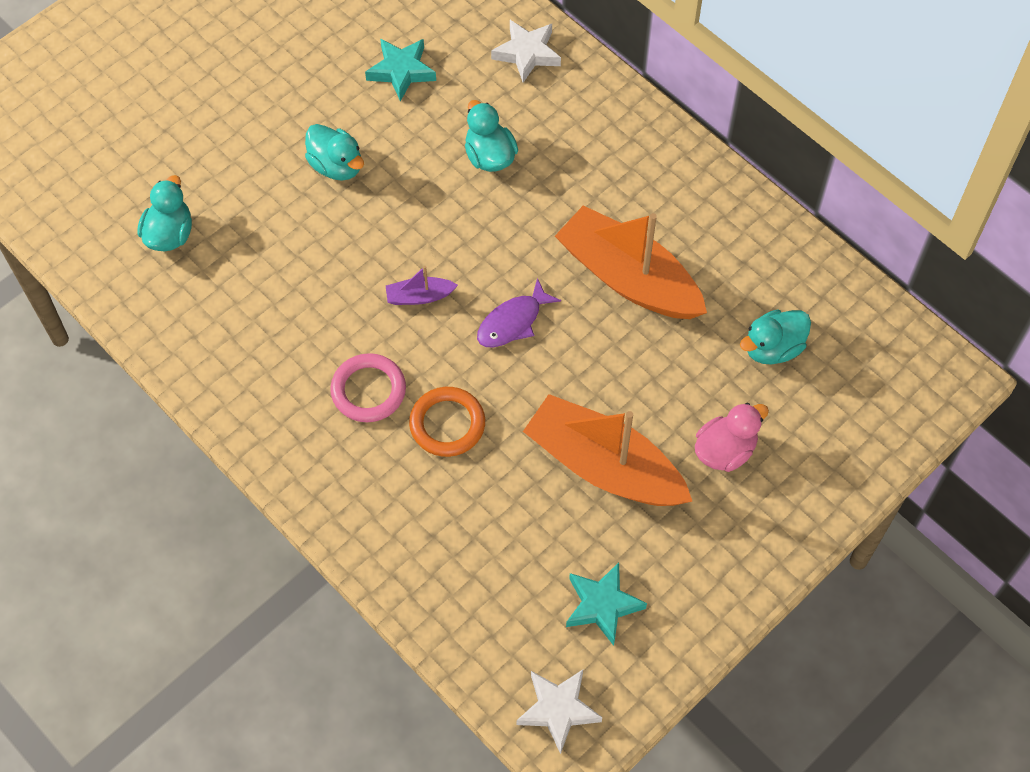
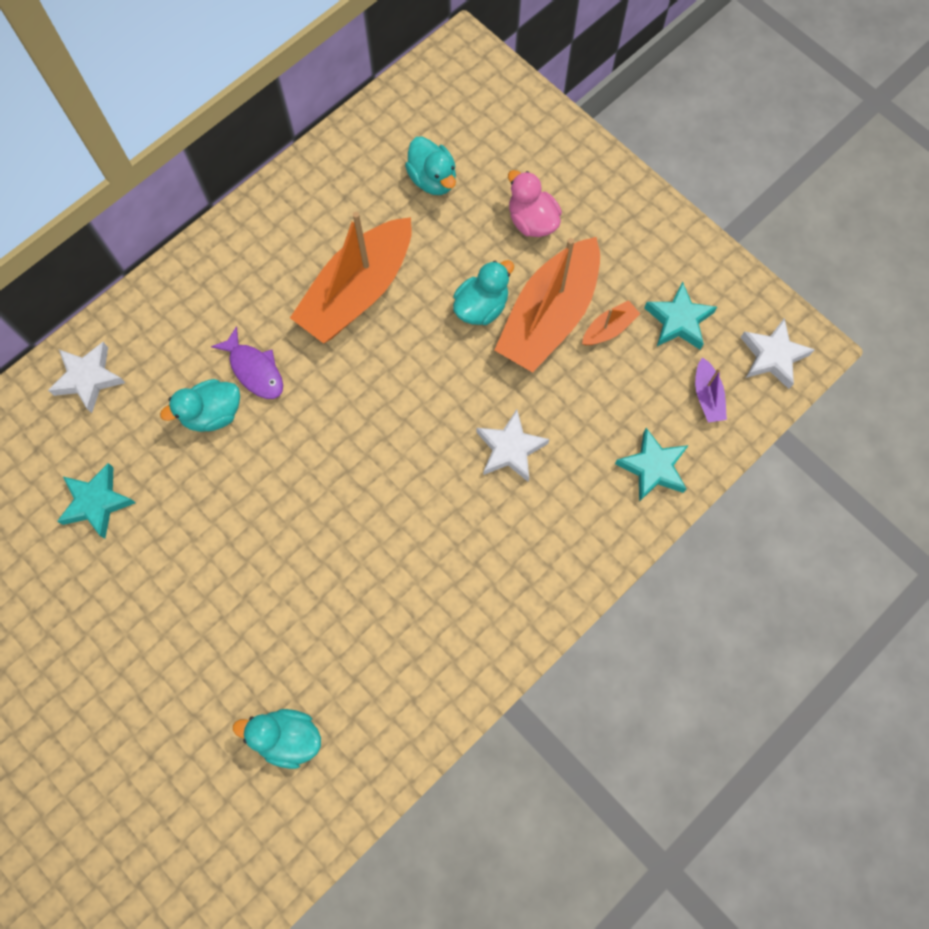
camera: 90 degrees left, 10 degrees up
(336, 166) = (212, 564): turquoise duck -> turquoise duck (481, 307)
(368, 390) = (475, 522): pink ring -> none
(419, 296) = (372, 477): purple boat -> purple boat (707, 396)
(422, 567) = (653, 467): none -> turquoise star
(447, 424) = (510, 449): orange ring -> white star
(512, 322) = (402, 392): purple fish -> purple fish (254, 370)
(590, 528) = (609, 329): none -> orange boat

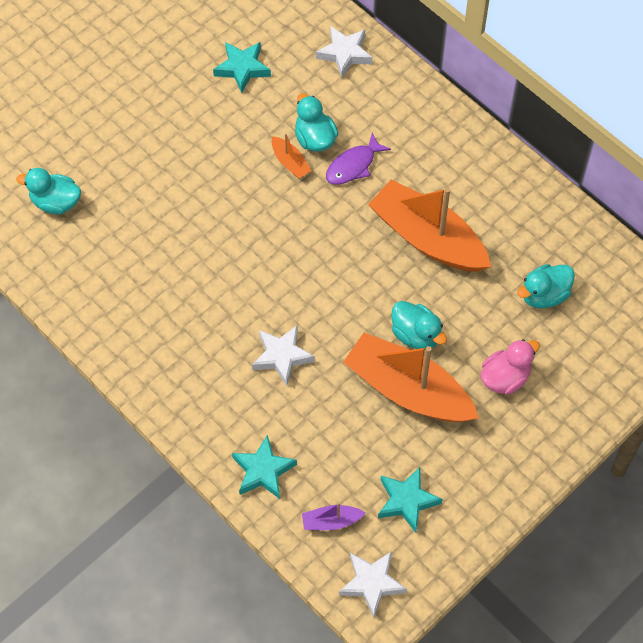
camera: 90 degrees right, 10 degrees down
(287, 738) = (56, 202): turquoise duck -> turquoise duck turned 90 degrees counterclockwise
(609, 329) = (397, 440): orange boat -> orange boat (290, 162)

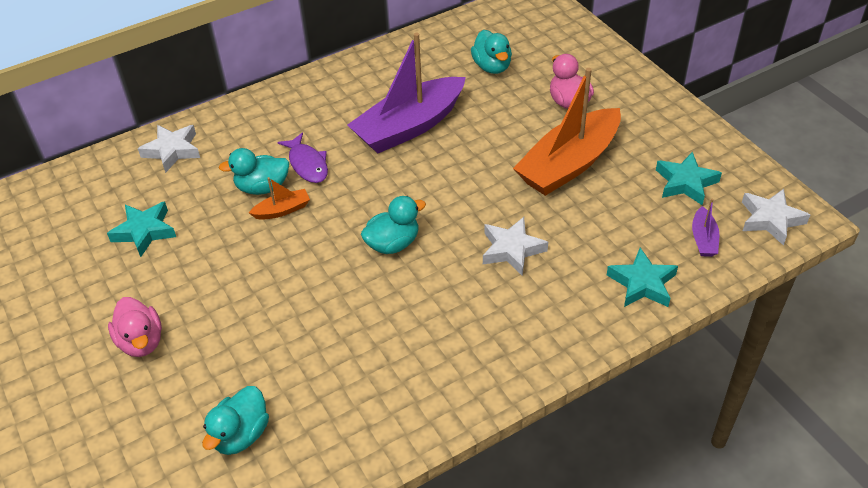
camera: 75 degrees left, 15 degrees down
(128, 108) = (141, 341): none -> pink duck
(416, 335) = (511, 150): turquoise duck -> turquoise duck (393, 243)
(428, 238) = (409, 126): orange boat -> purple boat

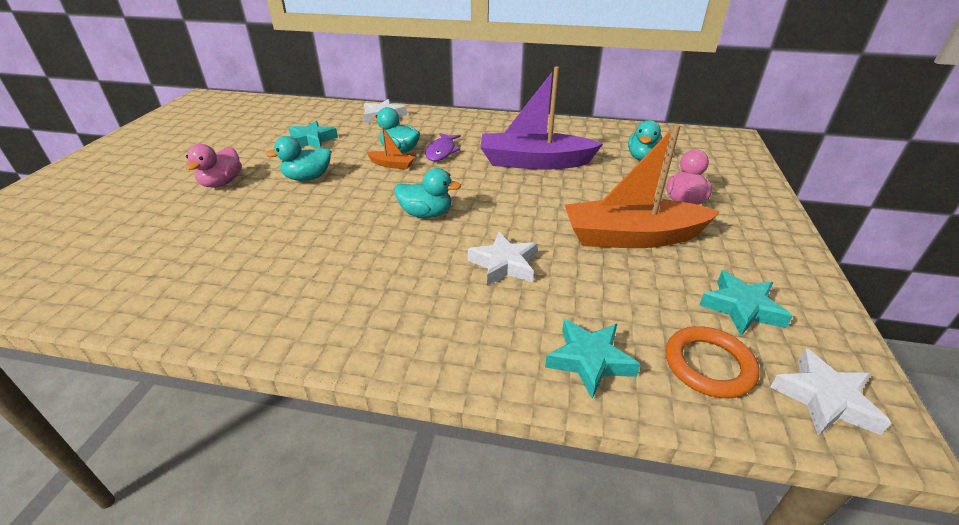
camera: 40 degrees right, 10 degrees down
(241, 435) = (171, 258): turquoise duck -> turquoise duck (307, 178)
(703, 239) = (708, 365): purple boat -> orange ring

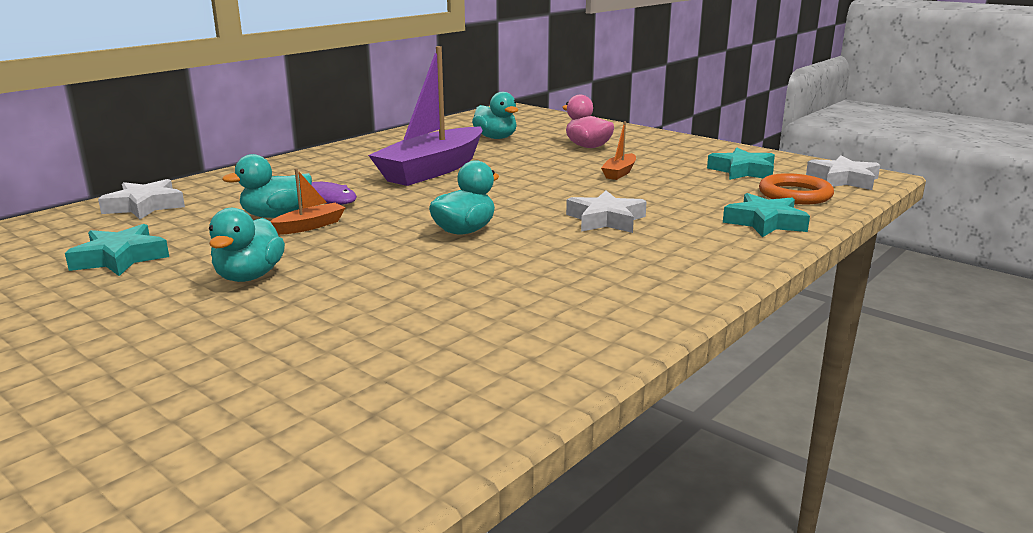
camera: 60 degrees left, 15 degrees down
(222, 183) = (138, 339): pink duck -> none
(632, 237) = (619, 173): orange boat -> orange boat, size x0.42

